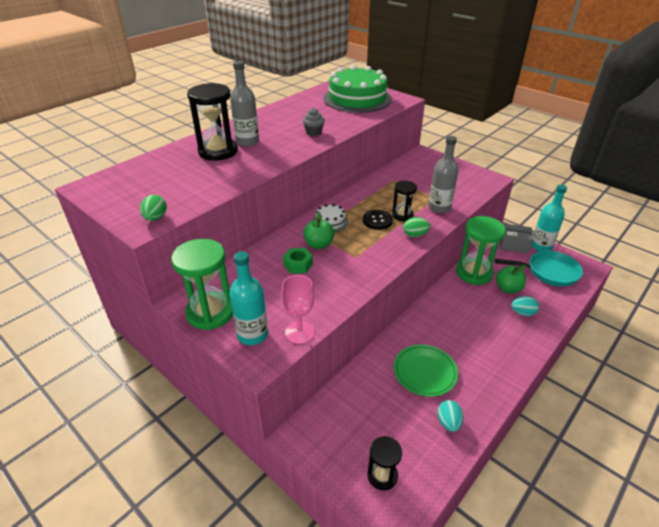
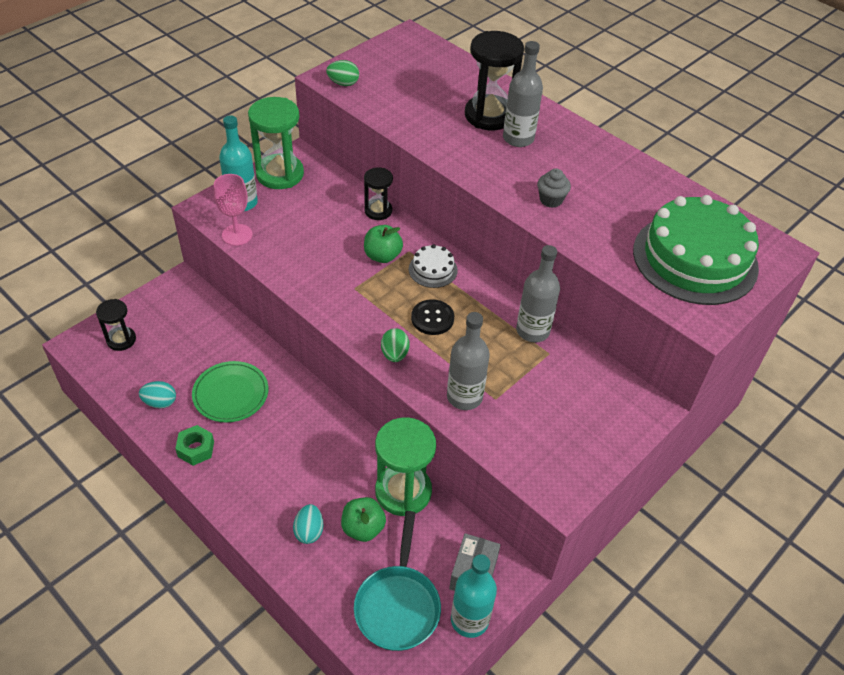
camera: 90 degrees right, 10 degrees up
(298, 265) = (345, 237): green nut -> green nut (196, 449)
(378, 184) = (532, 331): none -> grey bottle
(402, 215) = (445, 348): black hourglass -> black hourglass (378, 211)

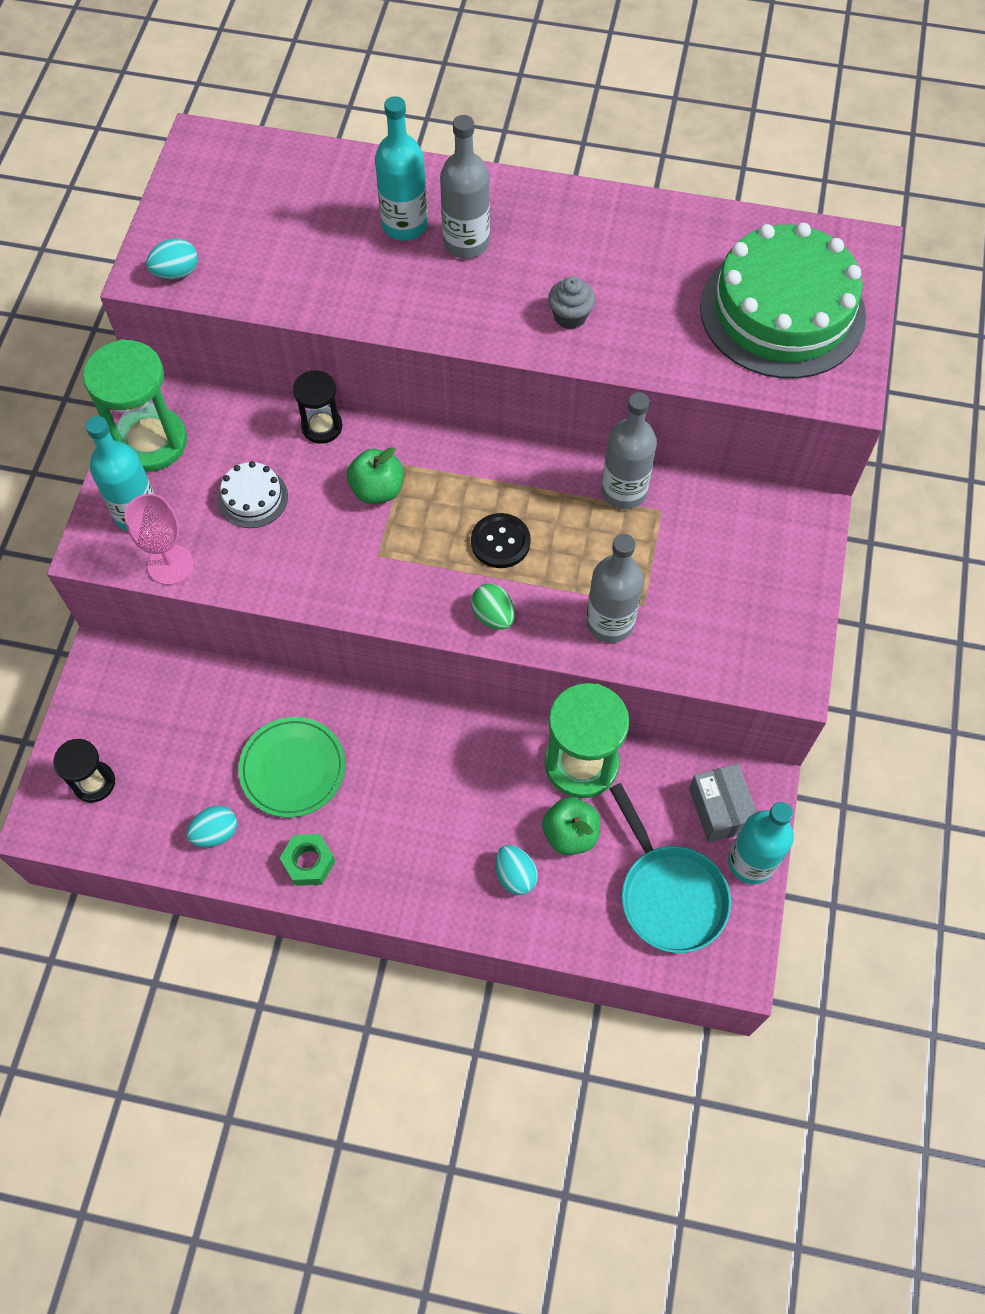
camera: 30 degrees left, 15 degrees up
(343, 83) = (176, 273): green egg -> turquoise egg
(433, 270) = (452, 474): white cake -> white cake (253, 497)
(489, 115) = (404, 225): black hourglass -> turquoise bottle

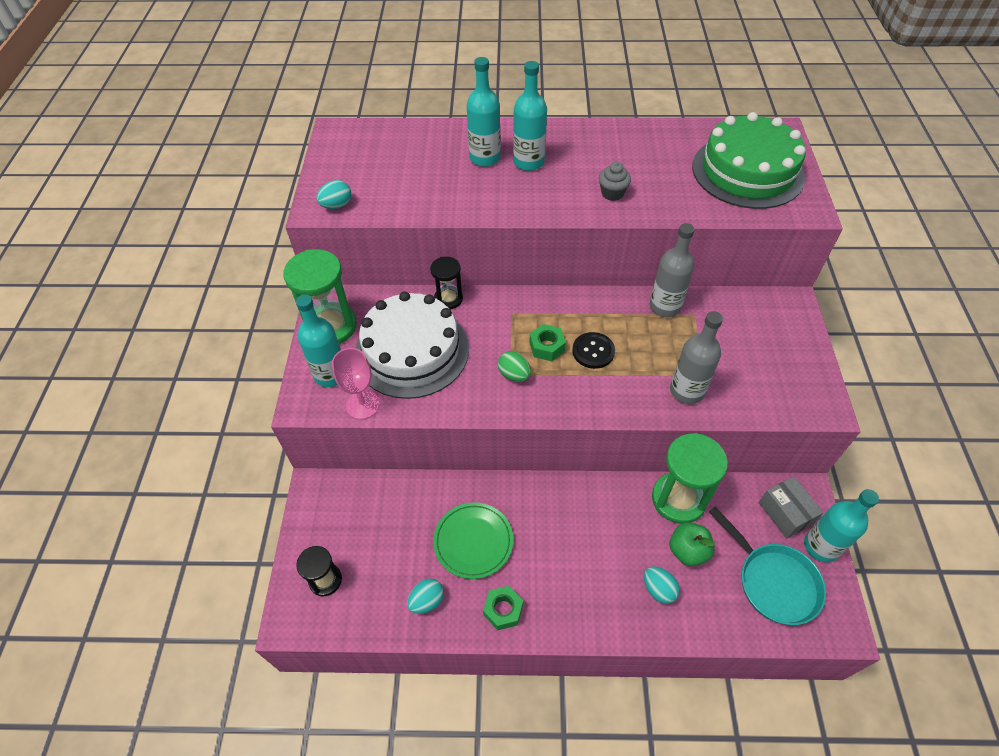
camera: 10 degrees left, 10 degrees down
(253, 497) = (412, 351): white cake -> white cake, size x2.27
(377, 490) = (498, 332): green apple -> none
(438, 524) = (546, 347): none -> green nut
(466, 243) = (528, 162): grey bottle -> turquoise bottle
(493, 616) = (604, 400): green egg -> green egg (514, 375)

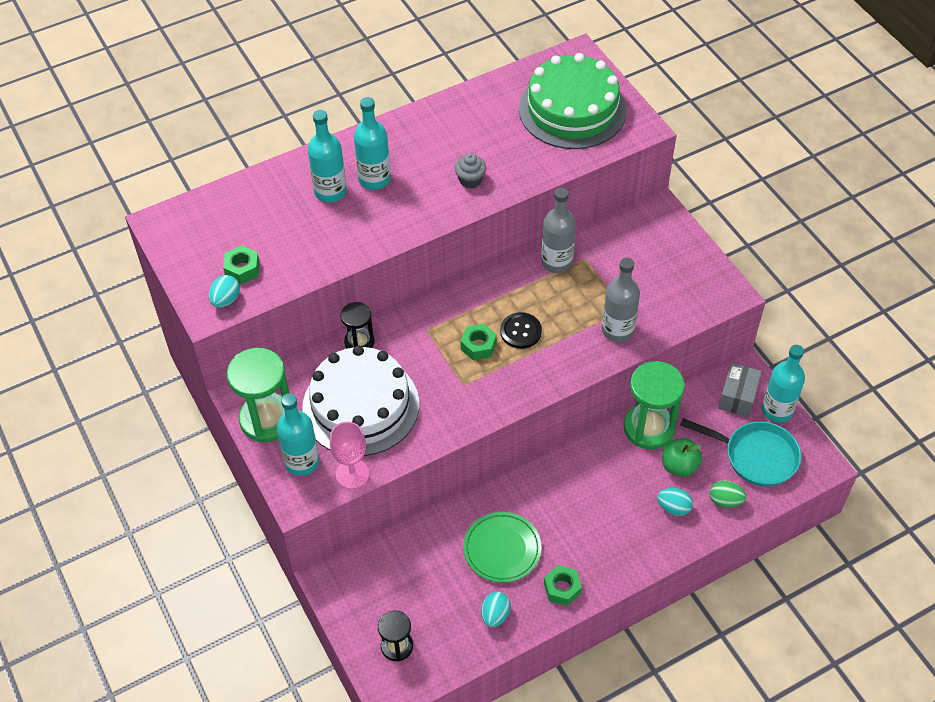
camera: 30 degrees left, 0 degrees up
(368, 188) = (242, 269): none -> green nut
(514, 375) = (466, 384): green egg -> green egg (725, 501)
(785, 513) = (737, 397): grey box -> grey box turned 75 degrees clockwise

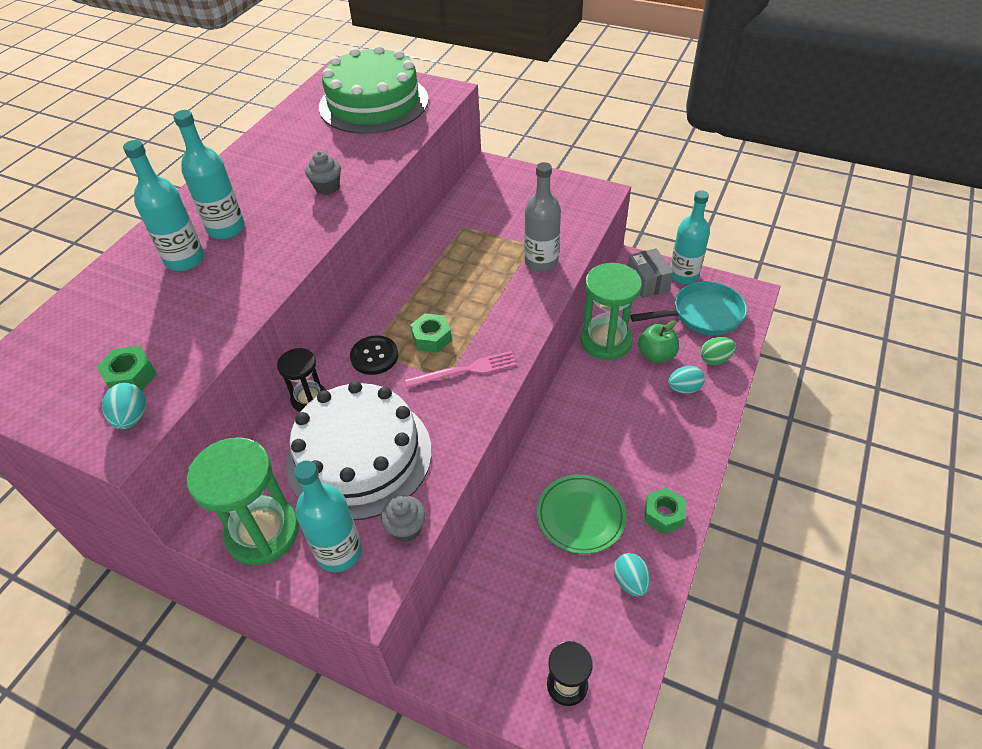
camera: 35 degrees left, 5 degrees down
(352, 474) = (406, 528): pink goblet -> grey cupcake
(480, 387) = (465, 370): none -> pink fork
(520, 331) = (459, 306): black button -> black button (374, 356)
(556, 262) = (441, 240): grey bottle -> none

